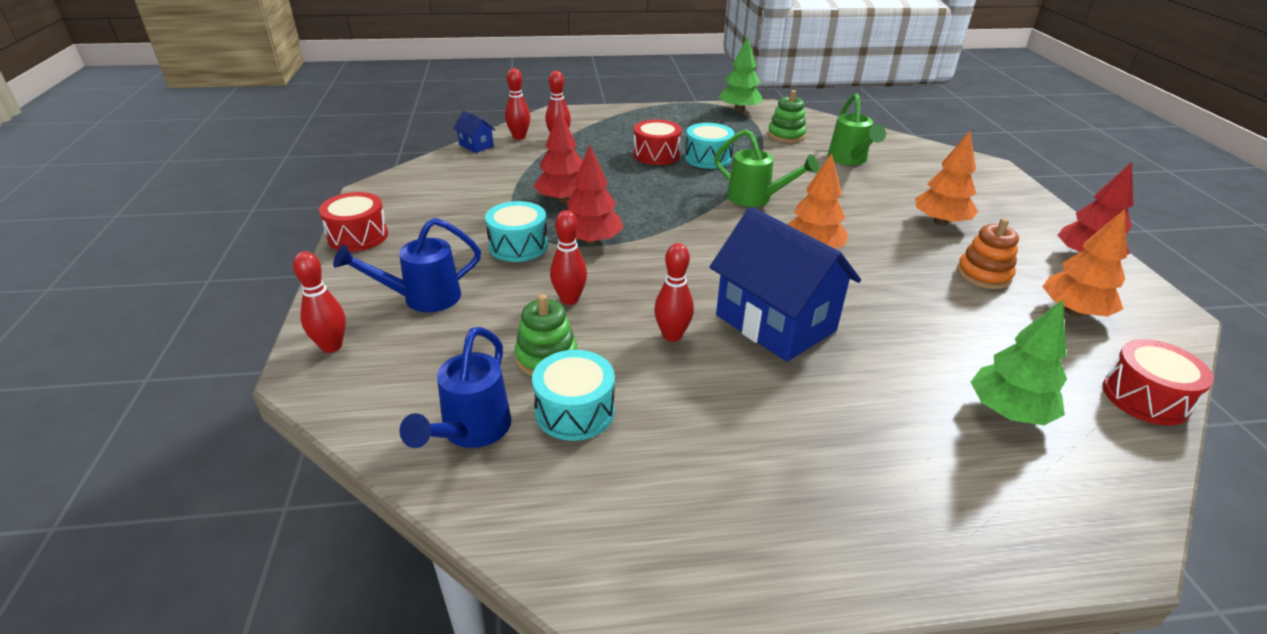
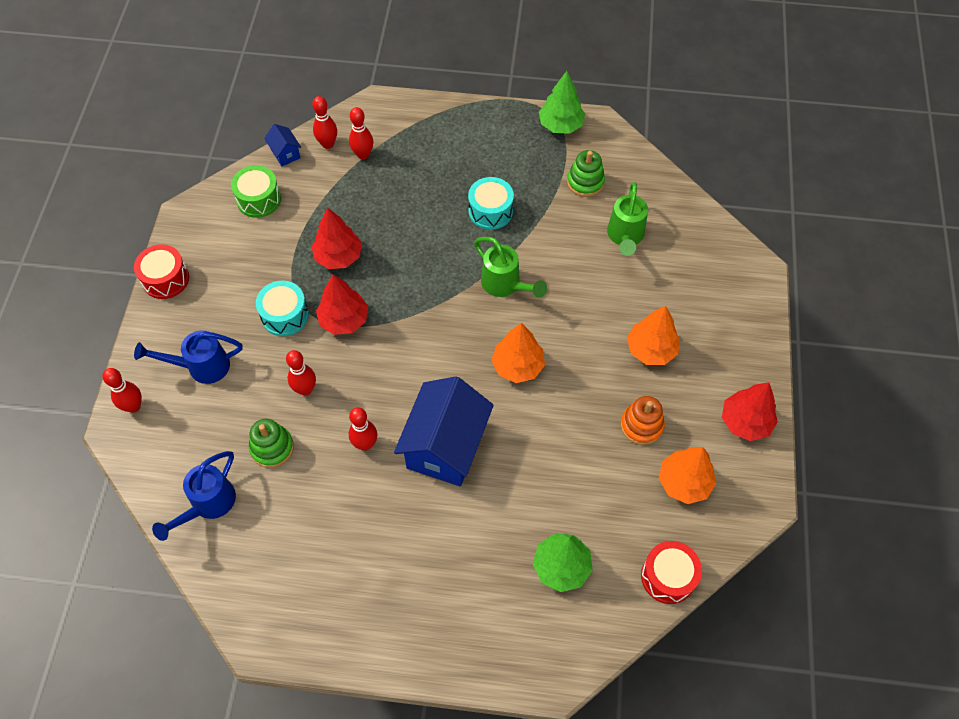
camera: 15 degrees right, 25 degrees up
(457, 174) = (259, 199): none -> green drum
(575, 411) = (276, 501): turquoise drum -> none
(656, 155) = (444, 197): red drum -> none
(775, 323) = (446, 446): blue house -> blue house turned 45 degrees clockwise

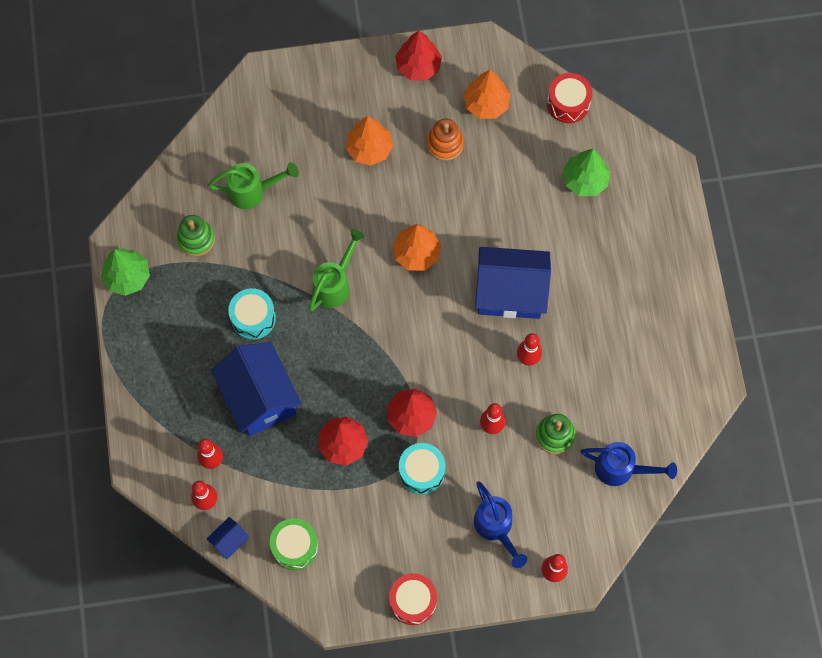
camera: 105 degrees left, 10 degrees up
(409, 201) = (259, 398): none -> blue house

